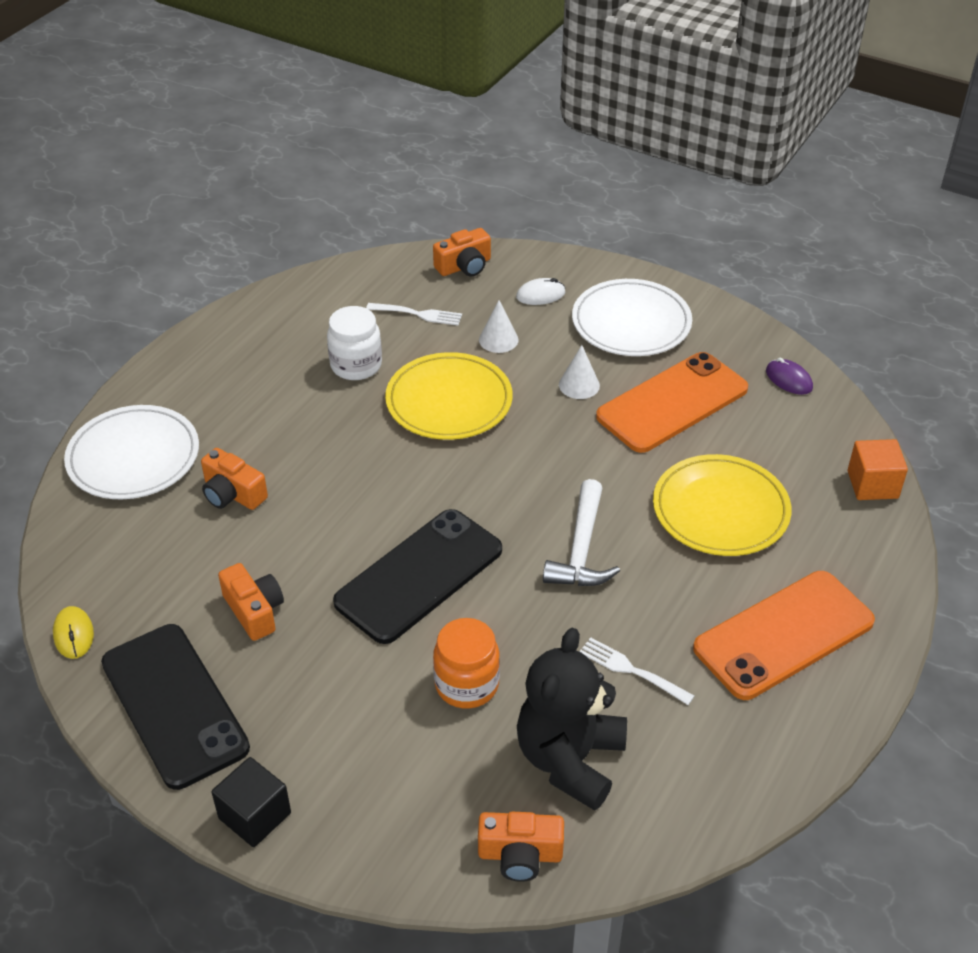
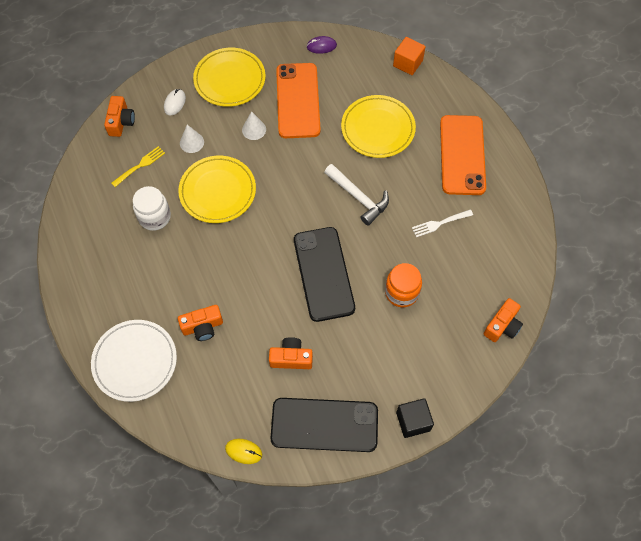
camera: 55 degrees left, 20 degrees up
(417, 314) = (139, 166): white fork -> yellow fork
(570, 759) = (469, 277): black teddy bear -> none
(631, 323) = (229, 79): white plate -> yellow plate

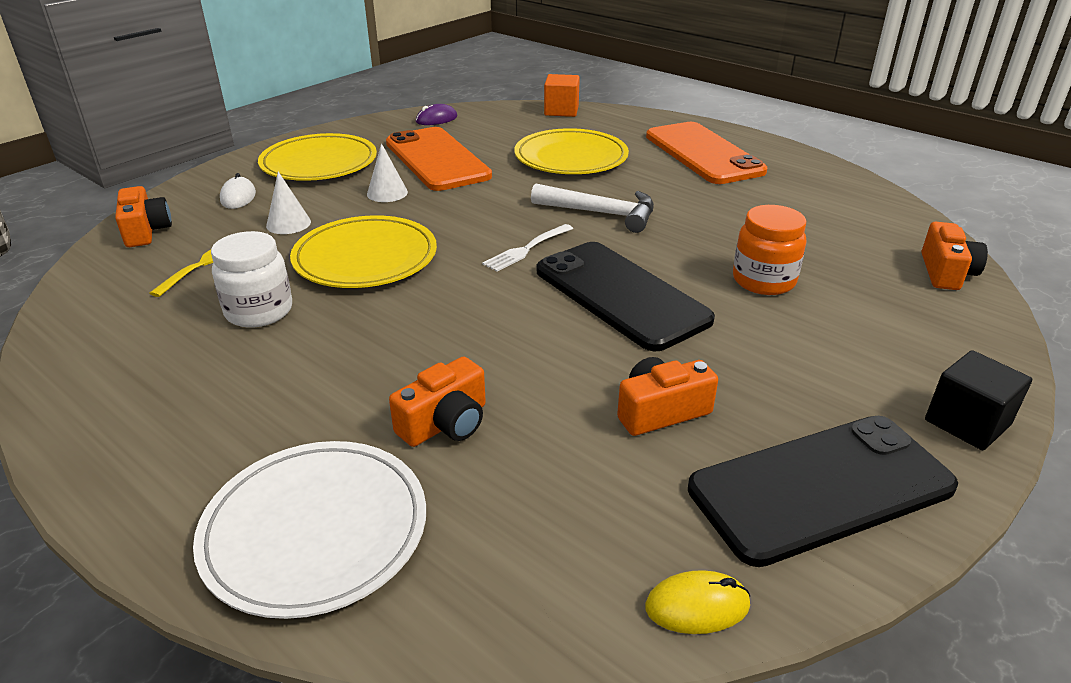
camera: 25 degrees left, 30 degrees down
(440, 223) = (741, 207): white fork -> white fork (527, 249)

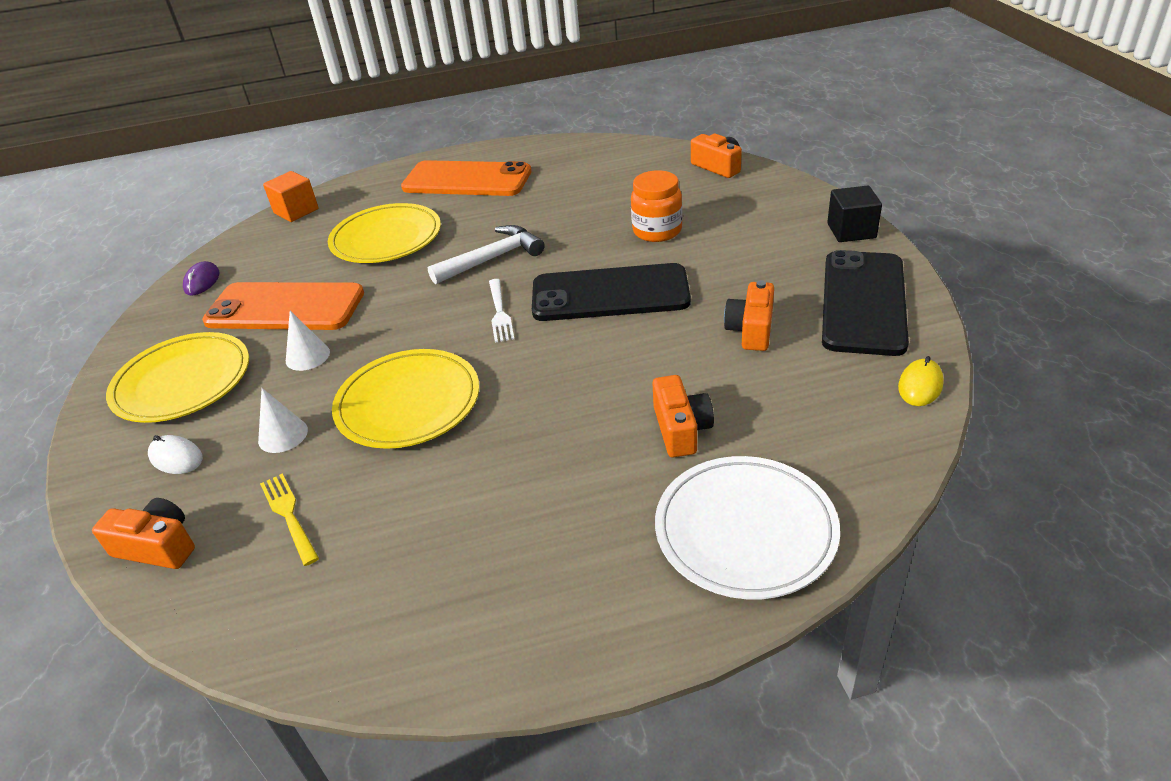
camera: 50 degrees left, 5 degrees up
(259, 311) = (423, 493): white jar -> none

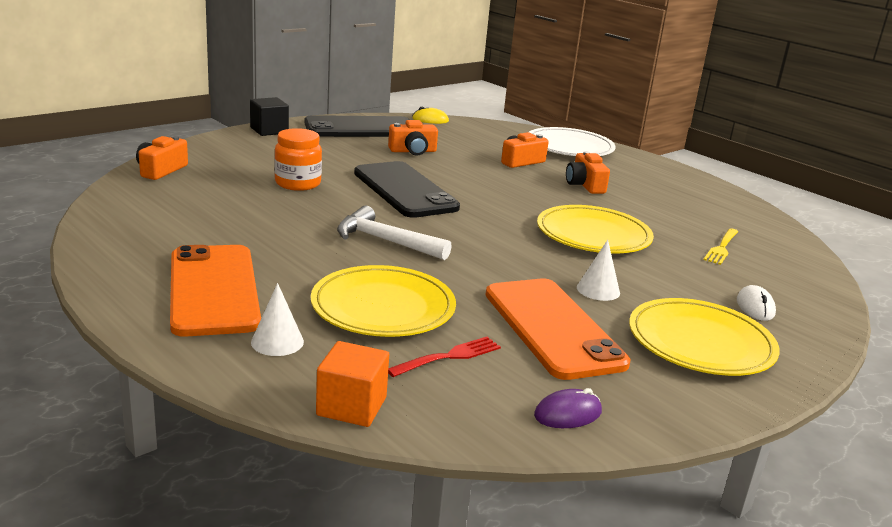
camera: 125 degrees left, 15 degrees down
(158, 547) = (805, 282): orange camera -> orange camera (584, 185)
(283, 435) = (678, 271): white cone -> white cone (277, 342)
(303, 252) = (448, 357): none -> red fork
(499, 312) = (462, 224): white fork -> none

